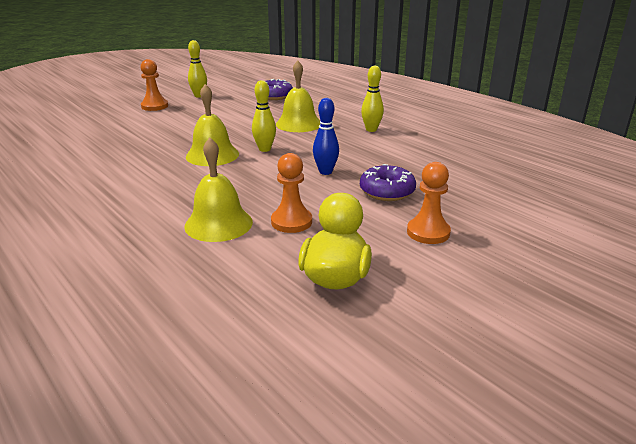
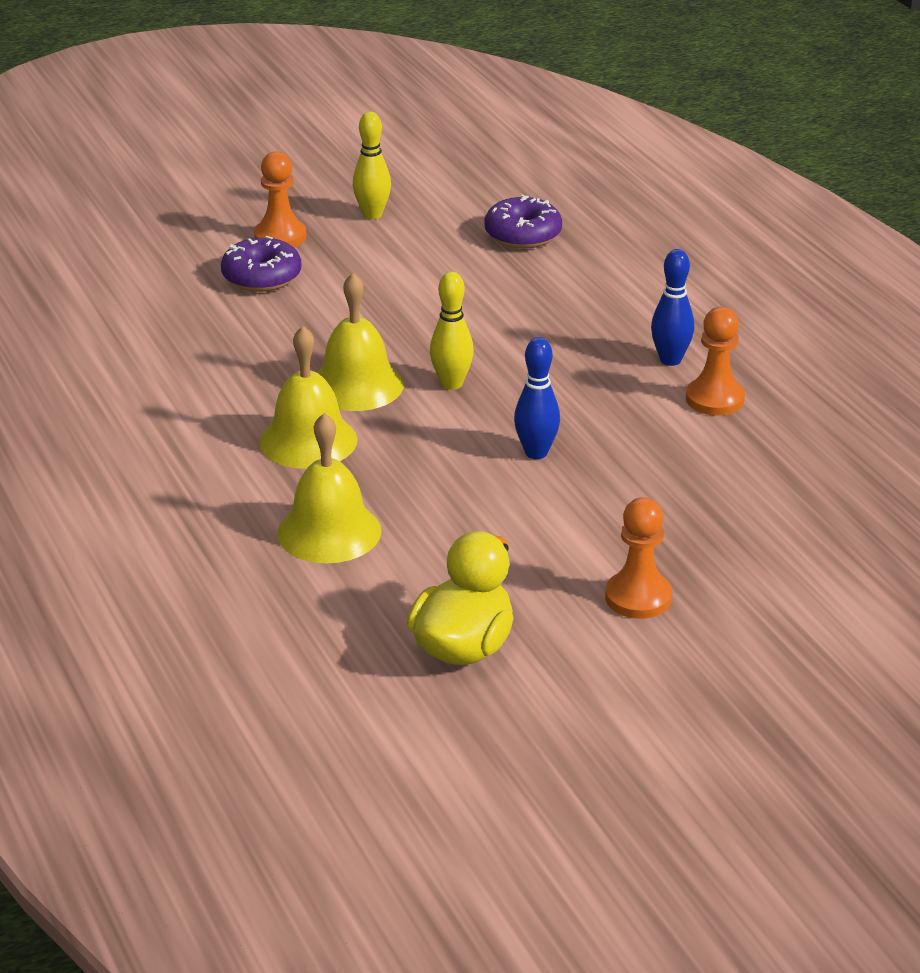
camera: 15 degrees right, 5 degrees up
(291, 222) = (439, 545): orange pawn -> orange pawn (715, 399)
(298, 124) = (539, 324): yellow bell -> yellow bell (308, 440)
(371, 130) = (670, 360): yellow bowling pin -> blue bowling pin
(387, 191) = (618, 511): purple donut -> purple donut (261, 277)

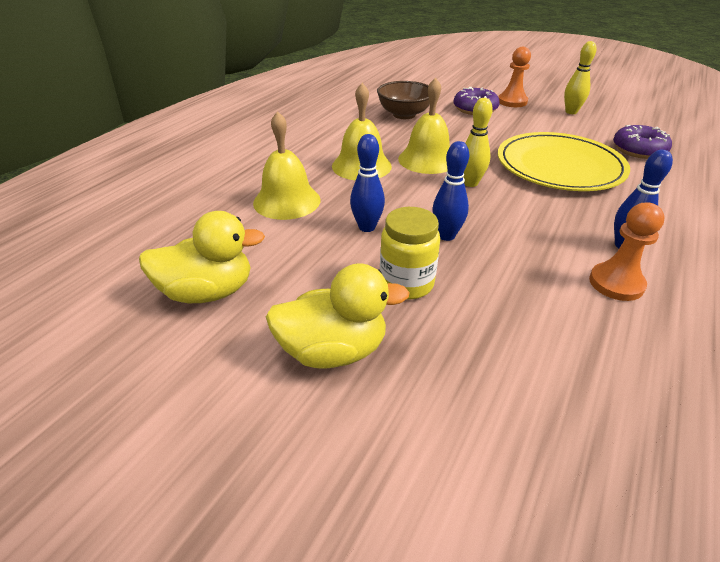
camera: 55 degrees right, 5 degrees up
(197, 340) = (404, 115): none -> brown bowl
(459, 497) = (367, 227): none -> blue bowling pin
(490, 305) = (559, 166): none -> yellow plate
(588, 515) = (406, 284): none -> yellow jar
(638, 597) = (333, 350): orange pawn -> yellow duck

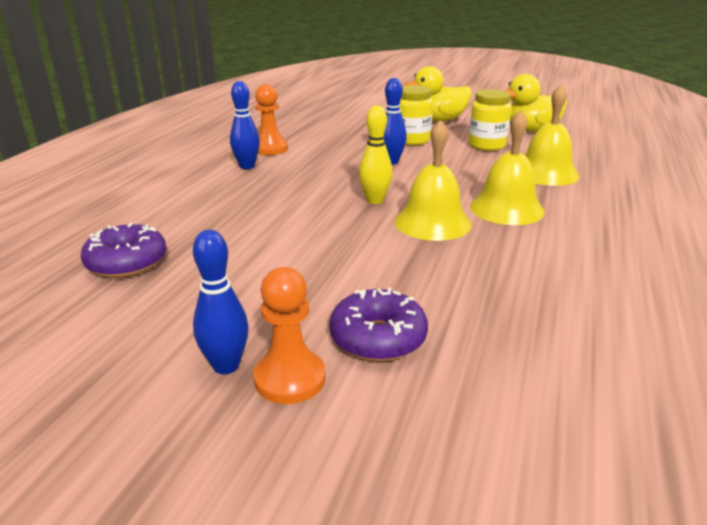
camera: 170 degrees right, 10 degrees down
(308, 258) = (487, 145): none -> yellow jar
(367, 227) = (458, 162): blue bowling pin -> blue bowling pin (226, 366)
(404, 115) = (512, 305): brown bowl -> none
(559, 166) = (263, 228): yellow plate -> none
(571, 112) = (168, 352): yellow bowling pin -> none

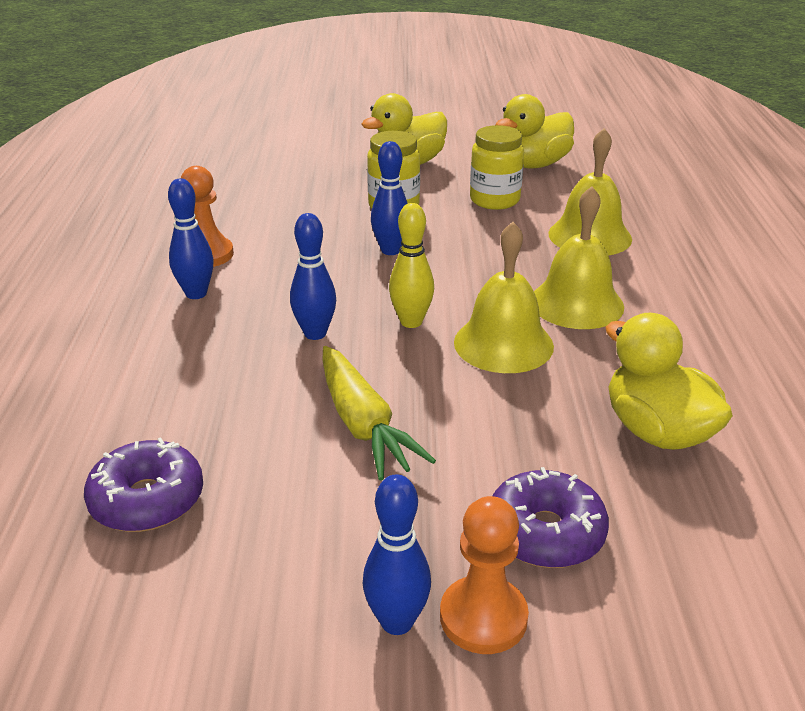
camera: 20 degrees left, 5 degrees up
(296, 249) = (363, 425): none -> yellow carrot
(304, 197) = (315, 333): none -> blue bowling pin
(516, 294) = (657, 431): none -> yellow duck

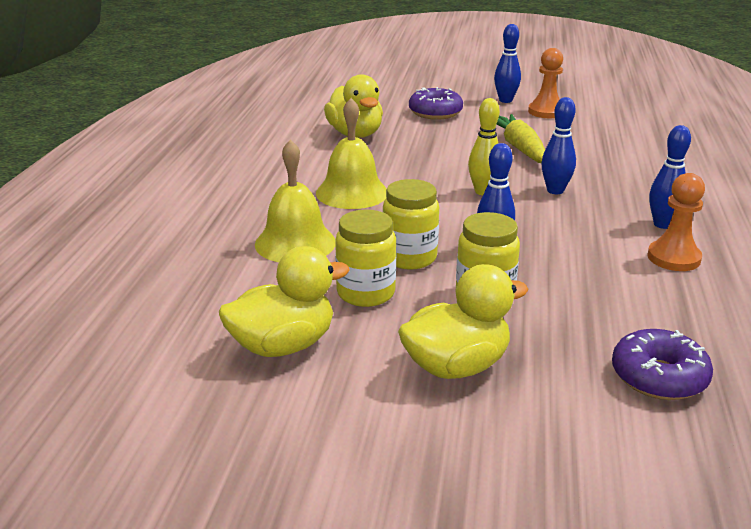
camera: 170 degrees left, 5 degrees down
(147, 500) = (628, 133): purple donut -> purple donut (658, 377)
(470, 232) = (409, 258): none -> yellow jar
(483, 617) = (471, 99): orange pawn -> orange pawn (546, 112)
(503, 344) = (420, 175): yellow bell -> none

